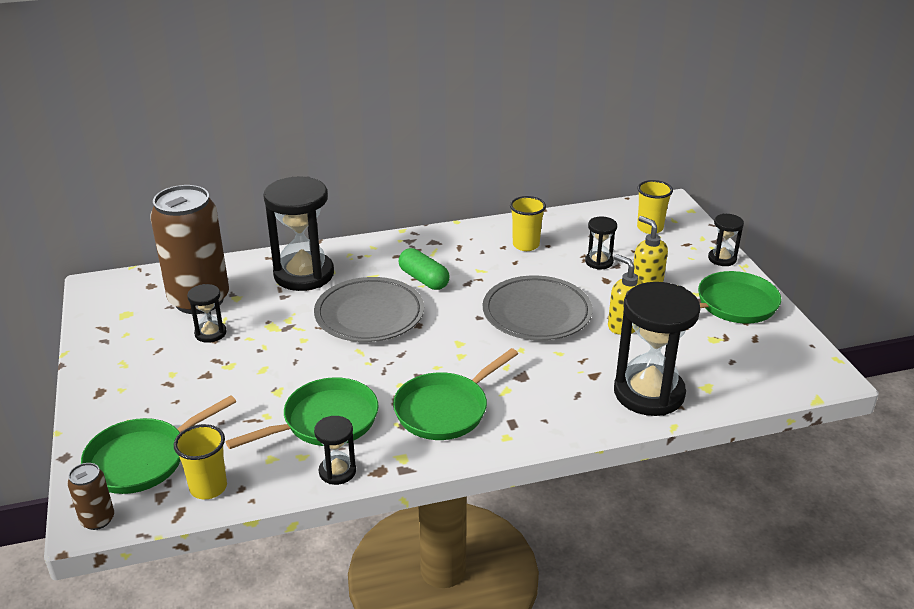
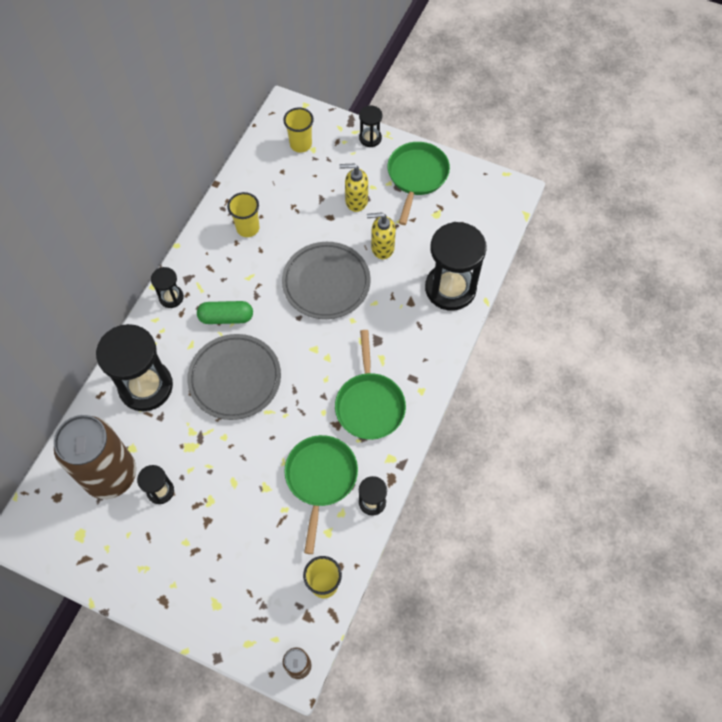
camera: 50 degrees left, 30 degrees up
(143, 459) = (262, 609): green pan -> none
(599, 262) = (307, 204): black hourglass -> black hourglass (171, 297)

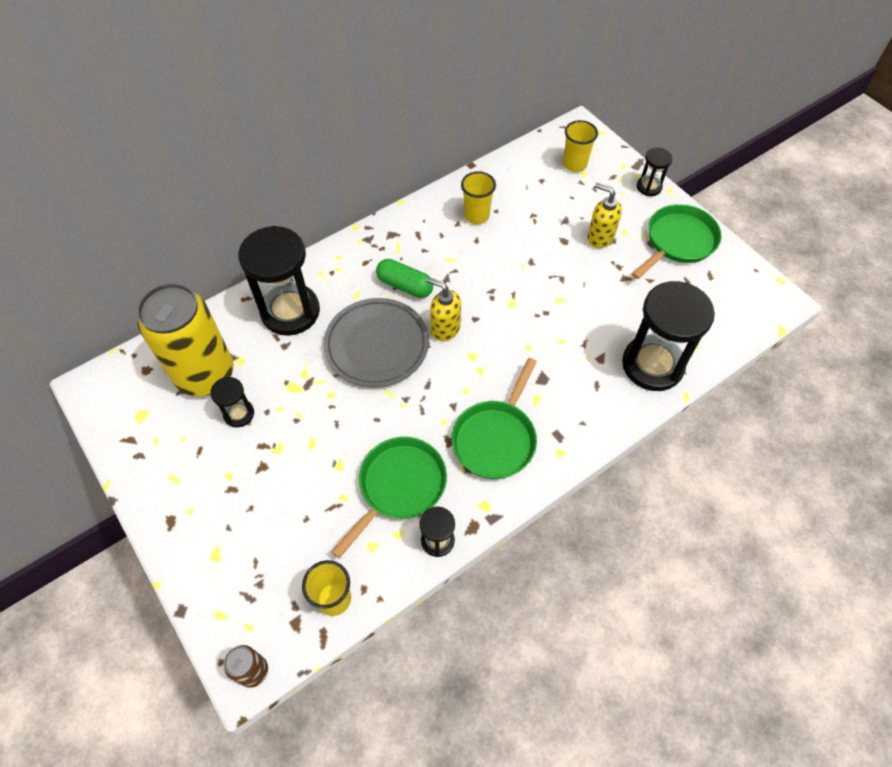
camera: 30 degrees right, 5 degrees down
(110, 475) = (205, 374): brown can -> yellow can
(171, 297) = (366, 244): black hourglass -> none
(326, 283) = (523, 299): grey plate -> none
(382, 248) = (601, 292): yellow soap dispenser -> yellow soap dispenser (445, 328)

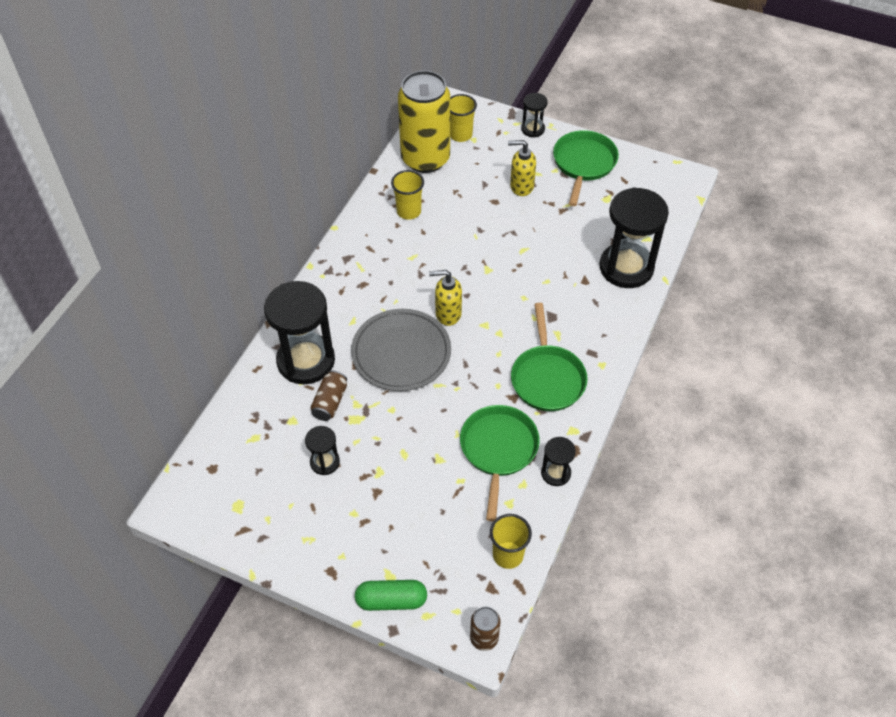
camera: 30 degrees left, 5 degrees down
(205, 374) = (270, 446): yellow can -> yellow can (425, 159)
(283, 360) = (330, 402): none -> brown can
(405, 285) = (389, 295): green capsule -> green capsule (391, 600)

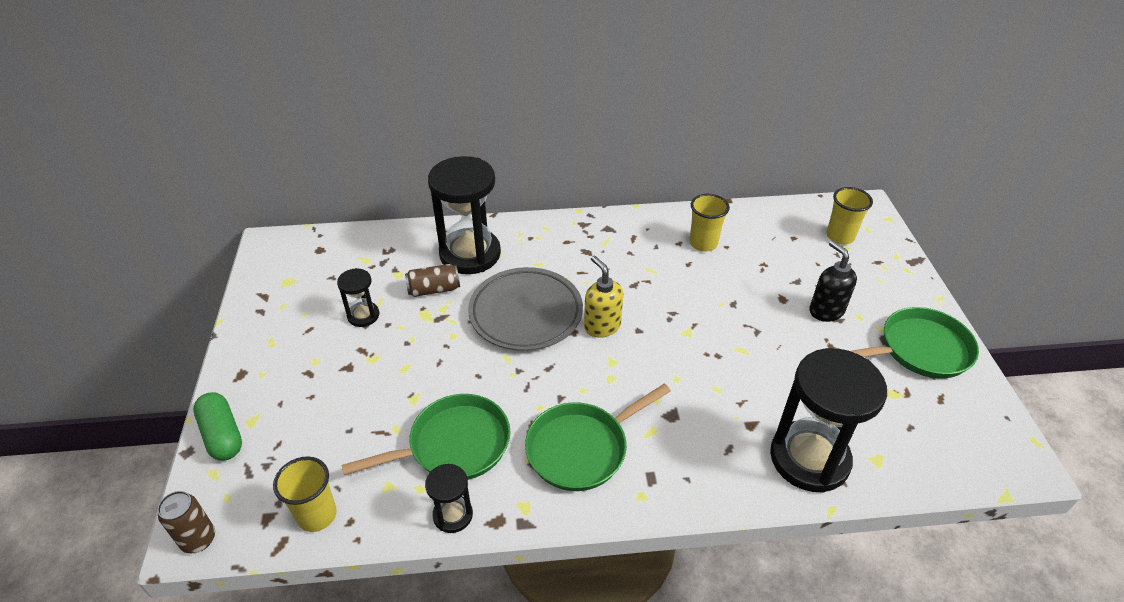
camera: 60 degrees right, 10 degrees down
(425, 159) = (780, 226): yellow can -> none
(521, 186) = (826, 311): yellow soap dispenser -> black soap dispenser
(533, 129) = (915, 286): black hourglass -> none

